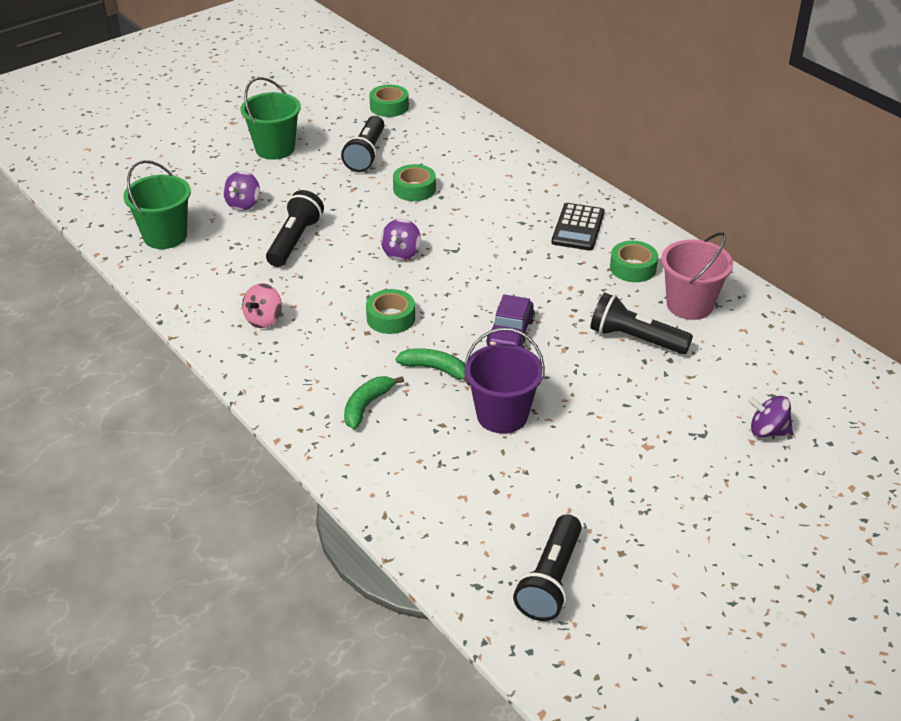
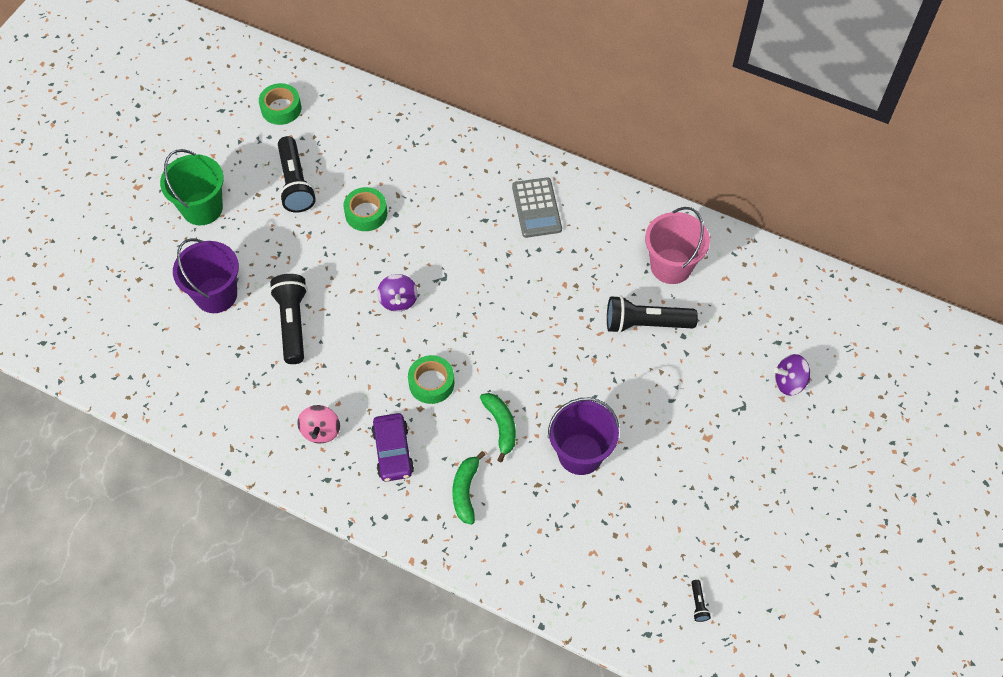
camera: 25 degrees left, 20 degrees up
(165, 236) = (166, 365): green bucket -> none
(243, 204) = (216, 295): purple spinning top -> purple bucket
(436, 369) = (501, 426): green banana -> green banana turned 75 degrees clockwise
(510, 333) = (541, 359): purple car -> purple car (393, 451)
(550, 580) = (698, 604): black flashlight -> black flashlight, size x0.41
(578, 228) = (536, 208): black calculator -> grey calculator
(633, 268) = (605, 240): green tape -> none

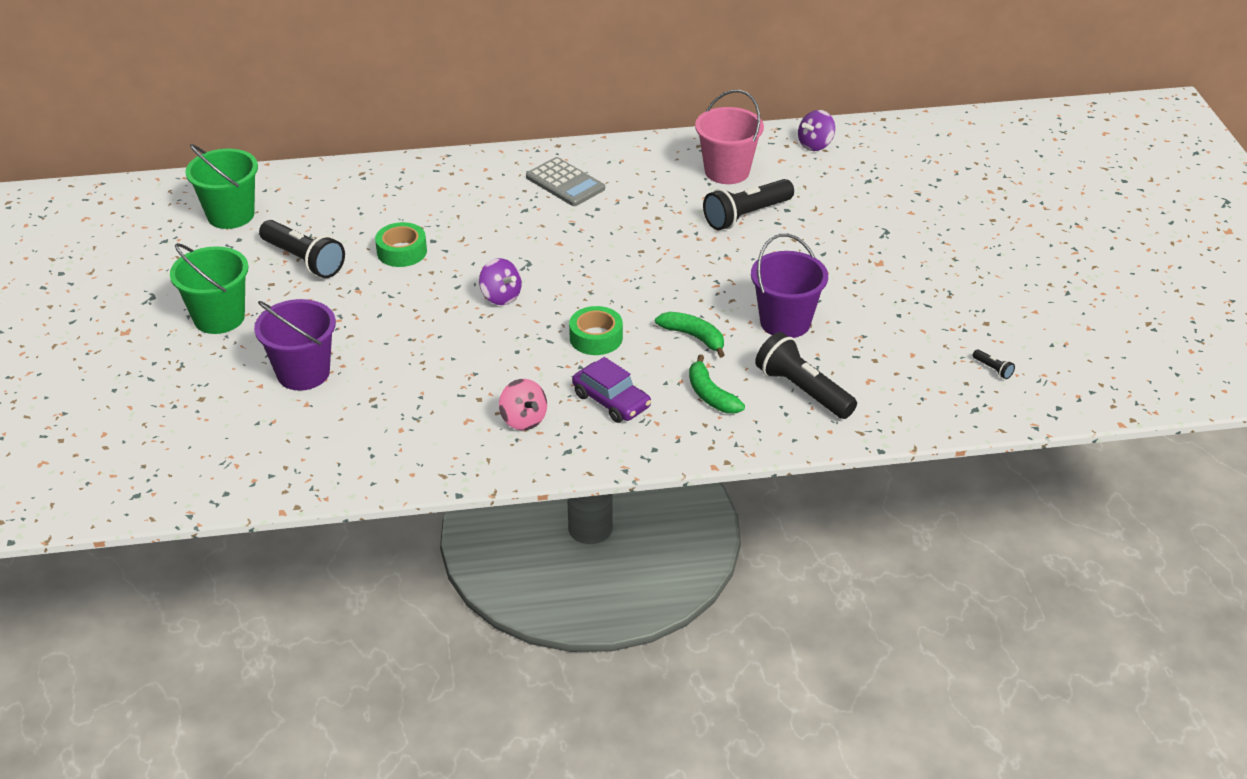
camera: 35 degrees left, 20 degrees down
(281, 108) = (231, 215): green tape -> green bucket
(292, 323) = (409, 358): black flashlight -> black flashlight (802, 390)
(789, 382) = (905, 200): purple spinning top -> purple spinning top (815, 145)

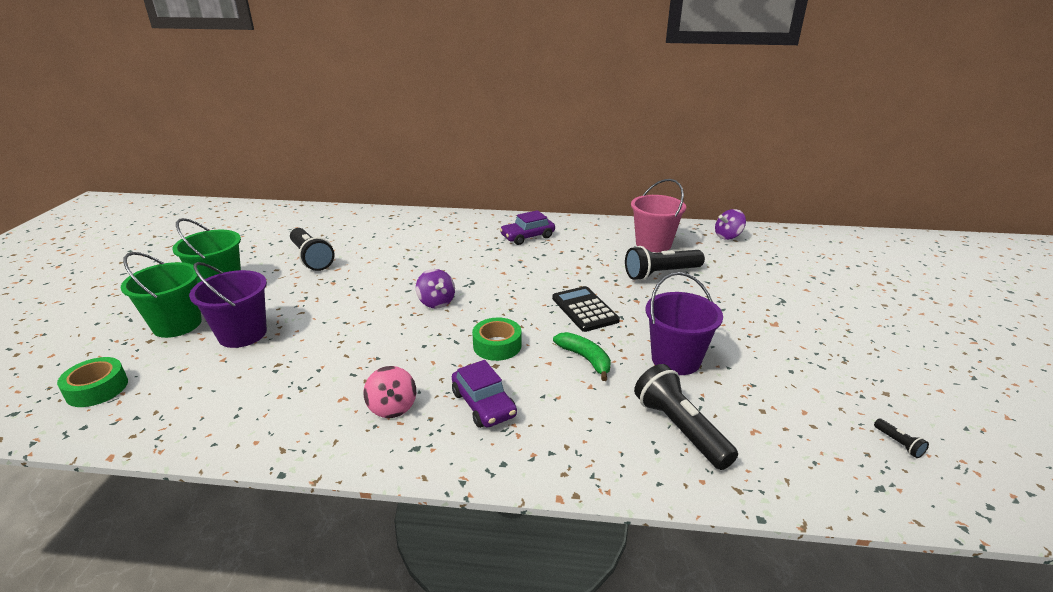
camera: 15 degrees right, 10 degrees down
(231, 215) = (288, 227): green bucket -> green bucket (177, 324)
(402, 252) = (383, 262): green tape -> green tape (97, 389)
(565, 183) = (527, 236): grey calculator -> purple car
(673, 278) = (584, 309): none -> black calculator
(710, 395) = (583, 416): green banana -> none

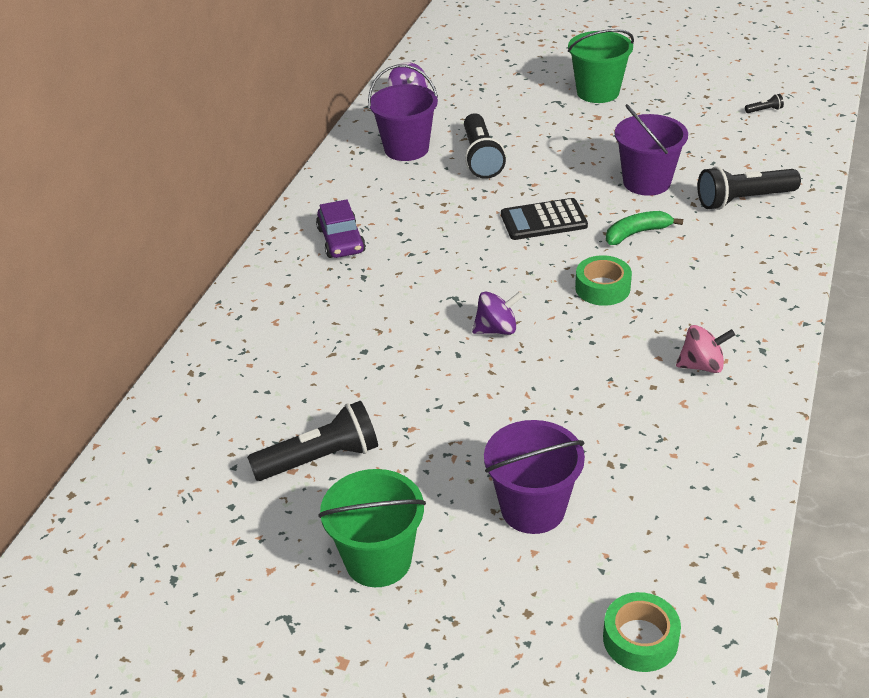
camera: 75 degrees left, 10 degrees up
(177, 324) = (489, 589): green bucket -> green bucket (598, 92)
(483, 404) = (702, 304): purple car -> none
(653, 244) = (406, 149): pink bucket -> purple bucket

